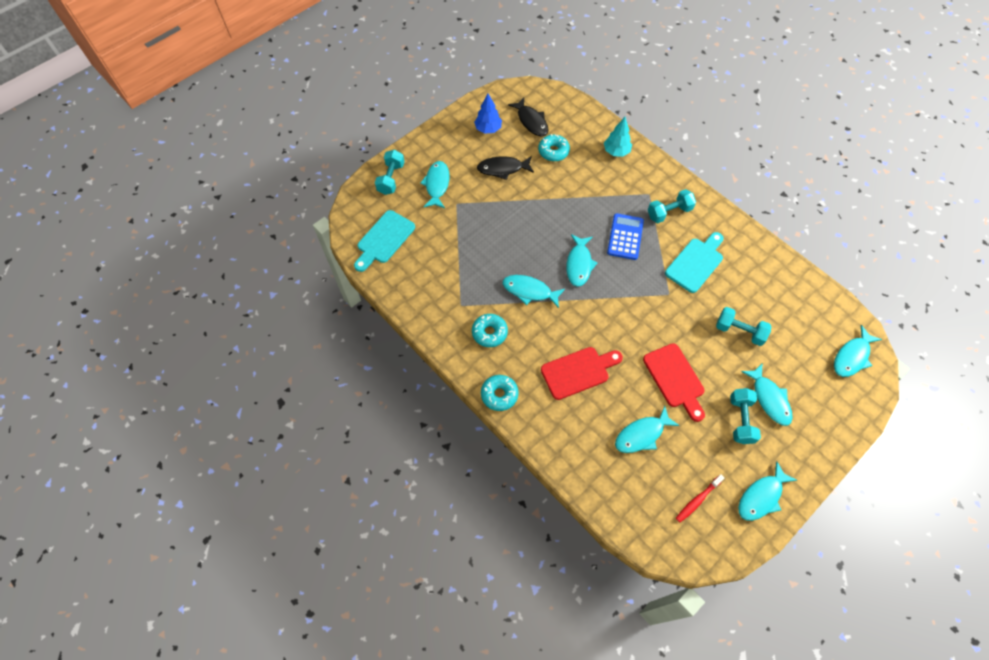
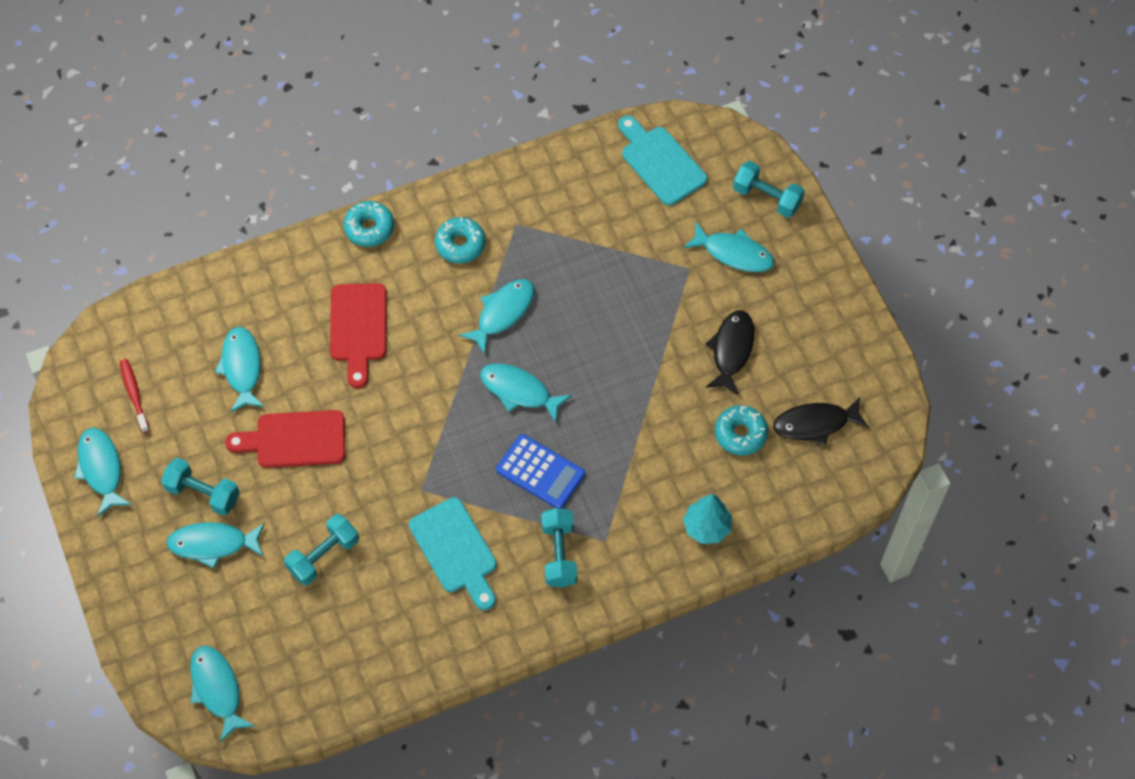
camera: 110 degrees right, 0 degrees up
(488, 129) = (820, 355): blue tree -> none

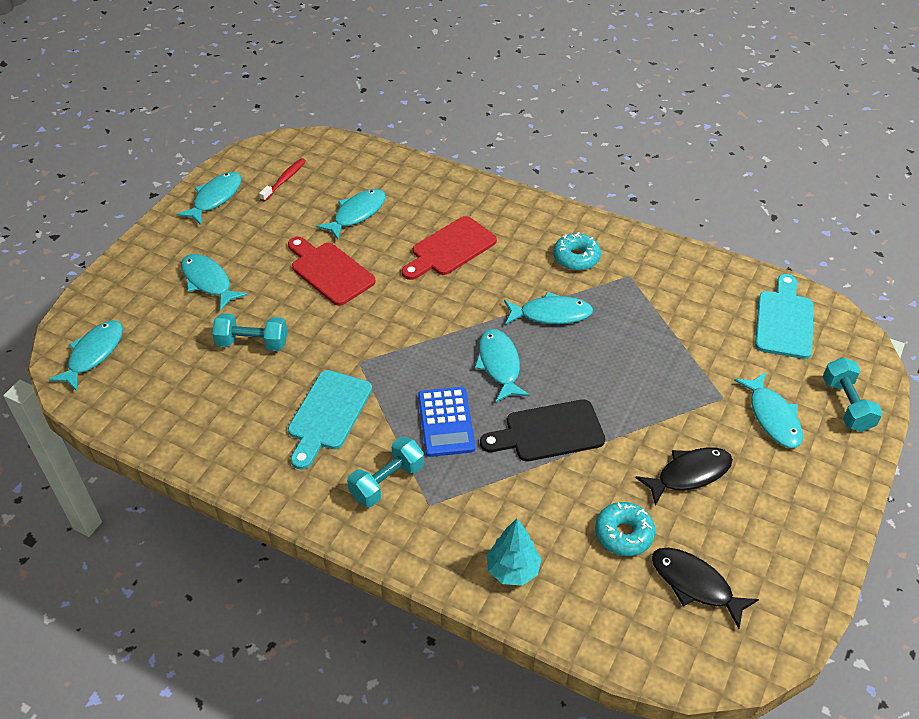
camera: 50 degrees right, 15 degrees down
(203, 493) = (243, 253): turquoise dumbbell -> none
(369, 228) = (531, 207): turquoise donut -> none
(614, 409) = (549, 432): none -> black cutting board

